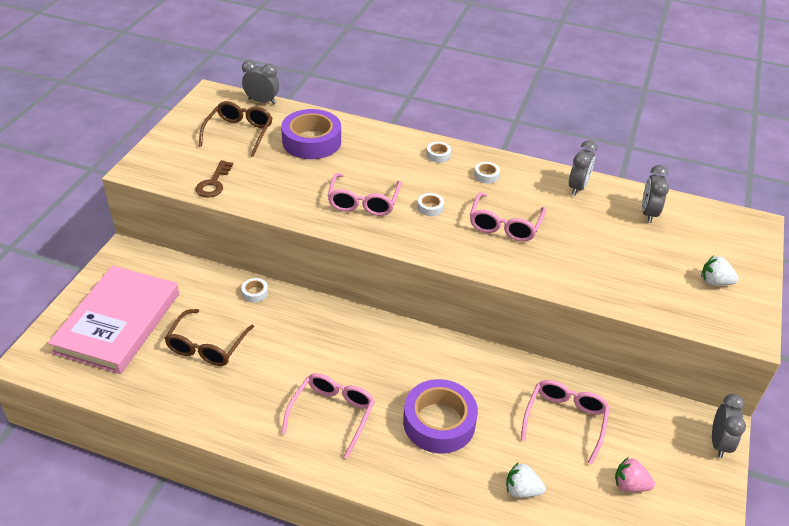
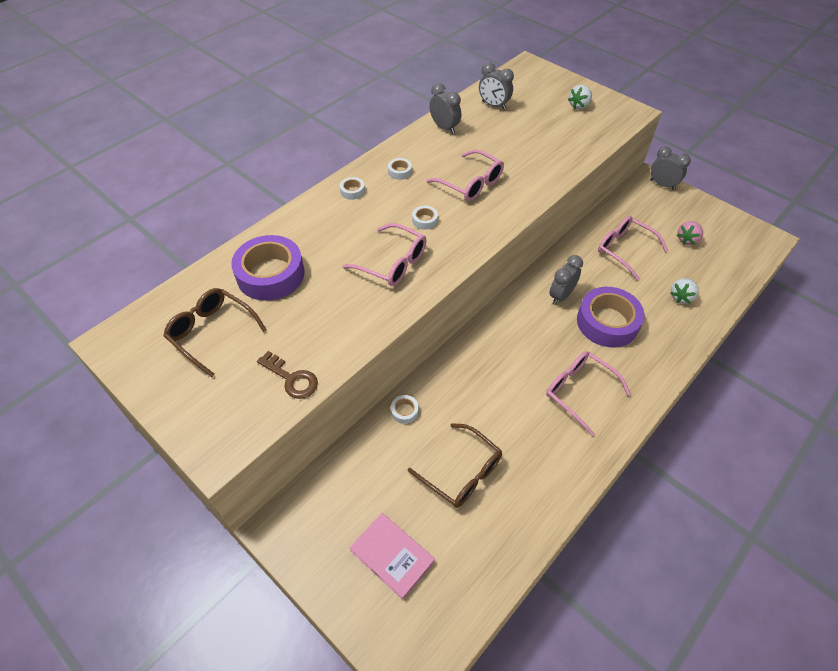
camera: 65 degrees left, 10 degrees up
(118, 322) = (392, 556): pink book -> pink book, size x0.53
(262, 101) = (165, 297): grey clock -> grey clock (561, 296)

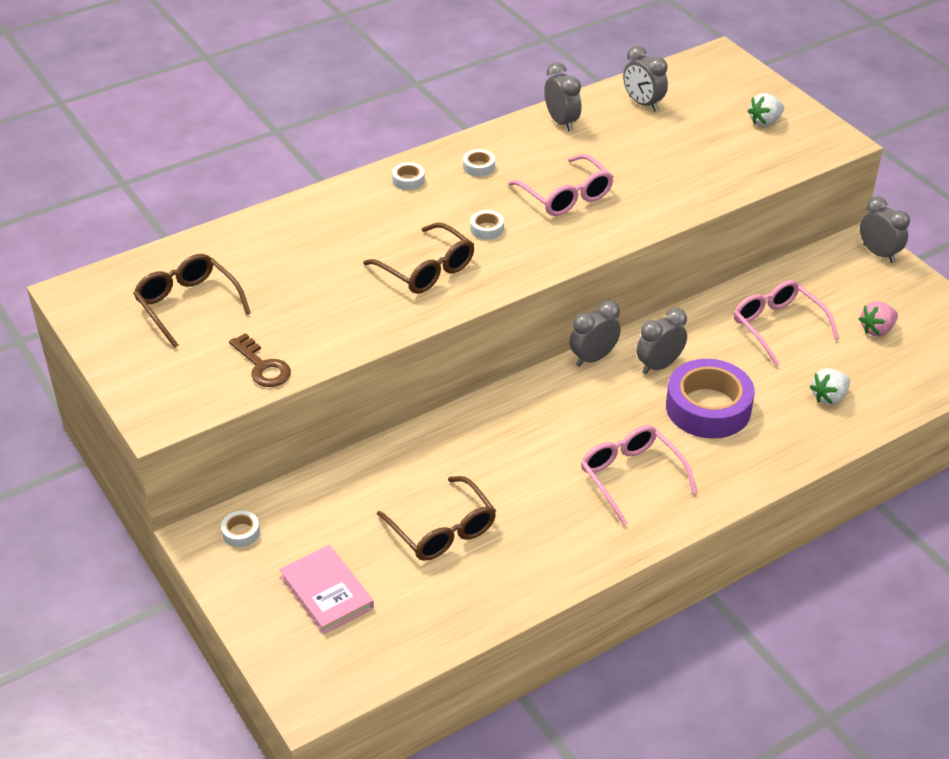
camera: 15 degrees right, 10 degrees down
(270, 274) = (274, 256): purple tape -> none
(393, 263) = (426, 269): pink glasses -> brown glasses
(404, 411) = (397, 454): white tape -> white tape (241, 533)
(514, 299) = (593, 358): none -> grey clock

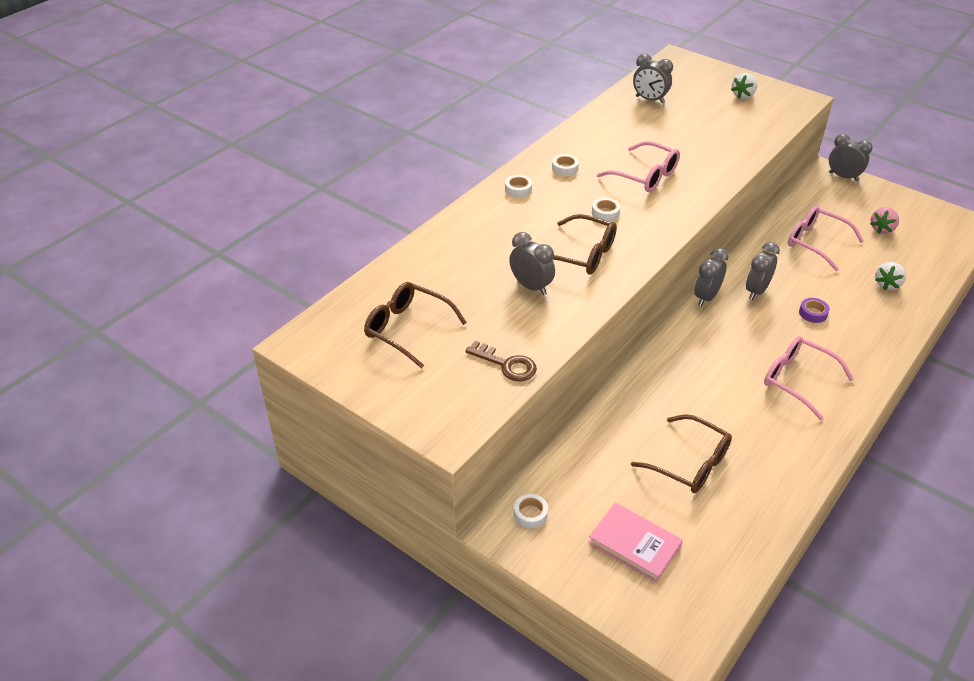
camera: 20 degrees left, 0 degrees up
(561, 122) = (601, 124): grey clock -> grey clock (531, 287)
(708, 408) = (813, 313): purple tape -> purple tape, size x0.41

